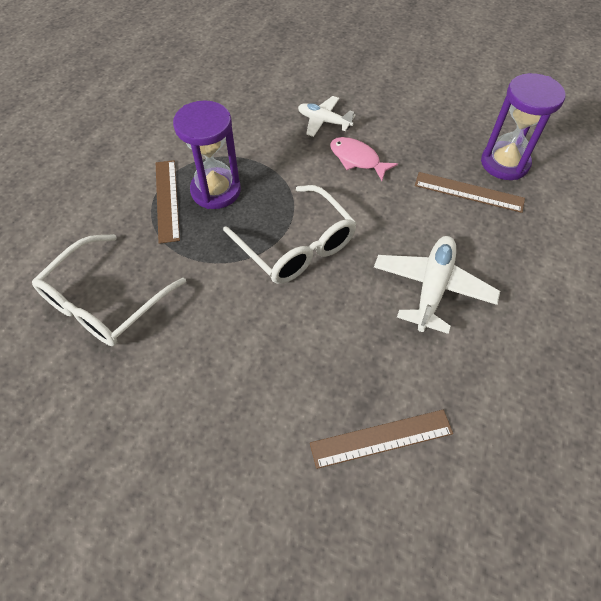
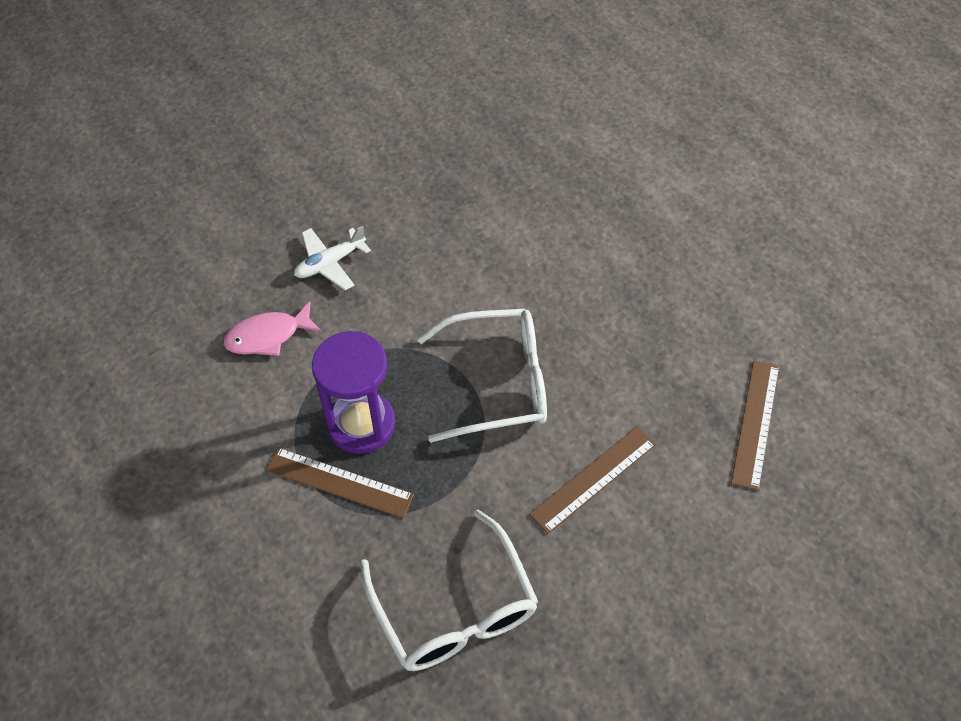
camera: 60 degrees left, 0 degrees up
(357, 159) = (414, 263): pink fish -> pink fish (268, 336)
(432, 288) = (624, 294): white plane -> none
(469, 192) = (529, 195): brown ruler -> brown ruler (593, 479)
(504, 163) = (512, 144): purple hourglass -> none

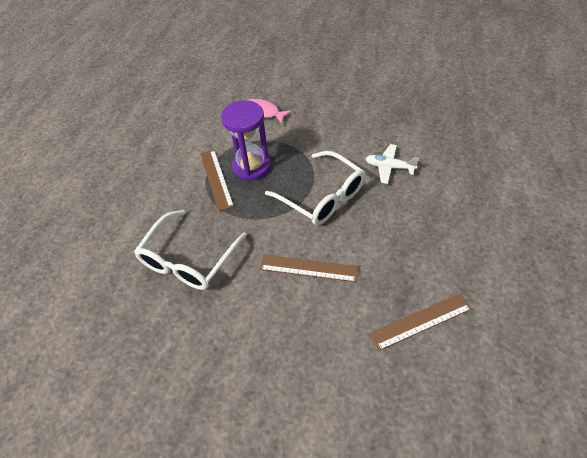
camera: 55 degrees right, 5 degrees down
(330, 263) = (319, 105): white plane -> white plane (389, 167)

